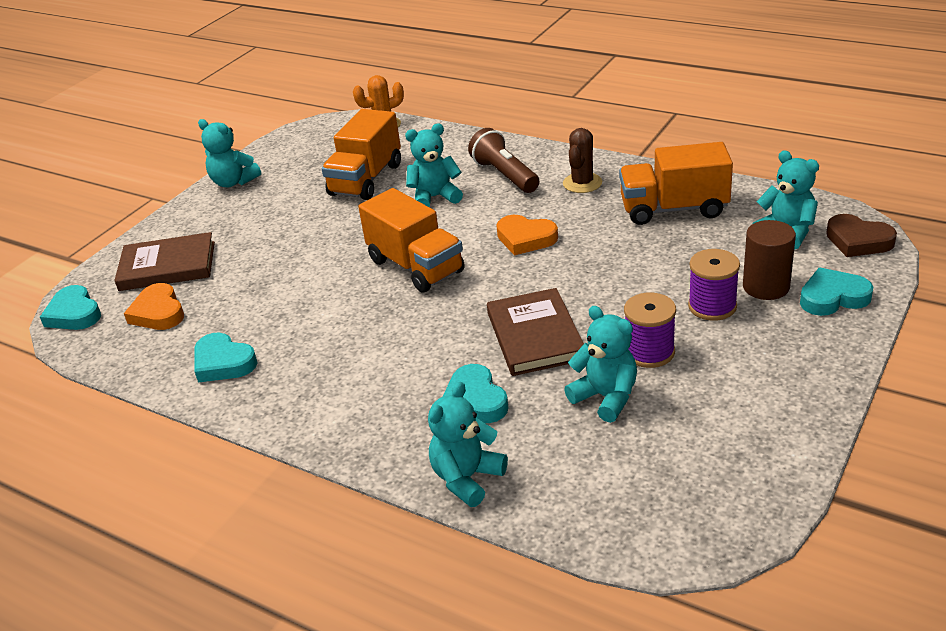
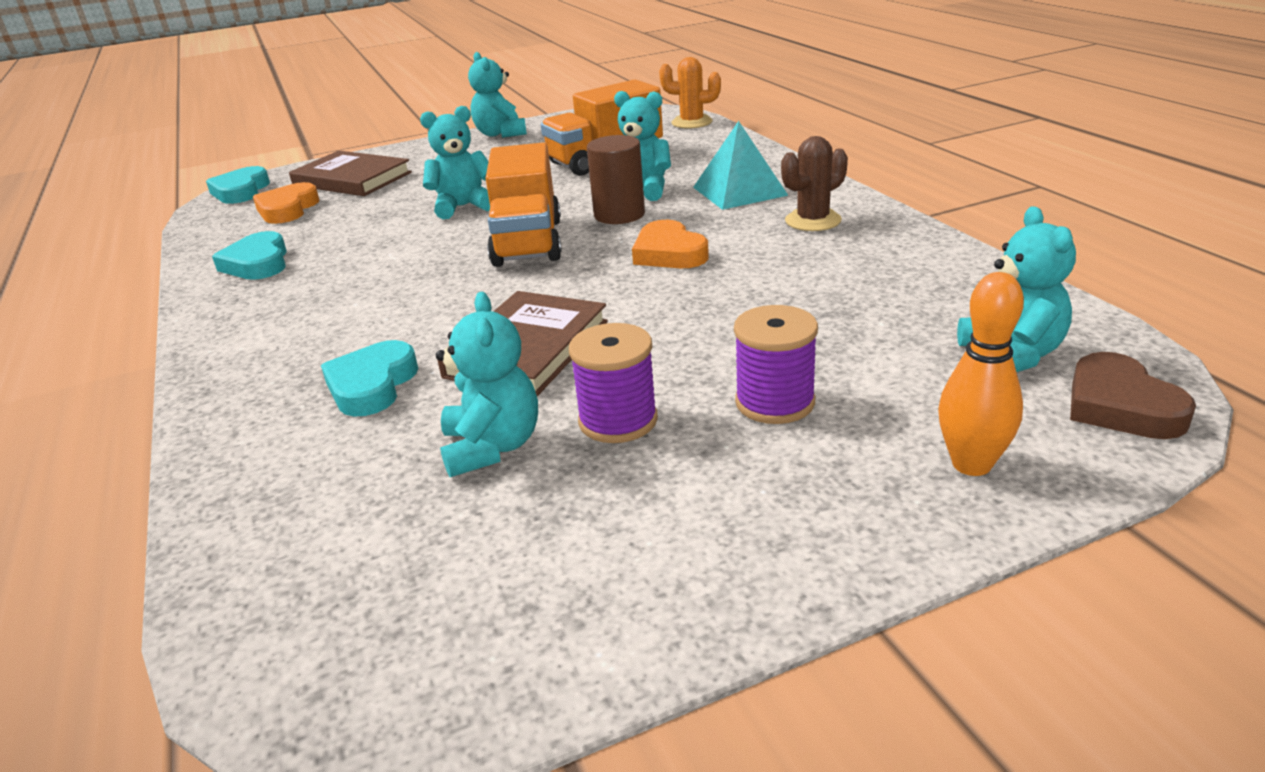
camera: 35 degrees right, 5 degrees down
(467, 478) = (235, 459): turquoise teddy bear -> turquoise teddy bear (463, 207)
(504, 175) = (739, 191): brown flashlight -> turquoise pyramid
(673, 209) = (886, 278): orange truck -> none
(766, 287) = (885, 409): brown cylinder -> brown cylinder (619, 215)
(833, 297) = (971, 464): turquoise heart -> orange bowling pin

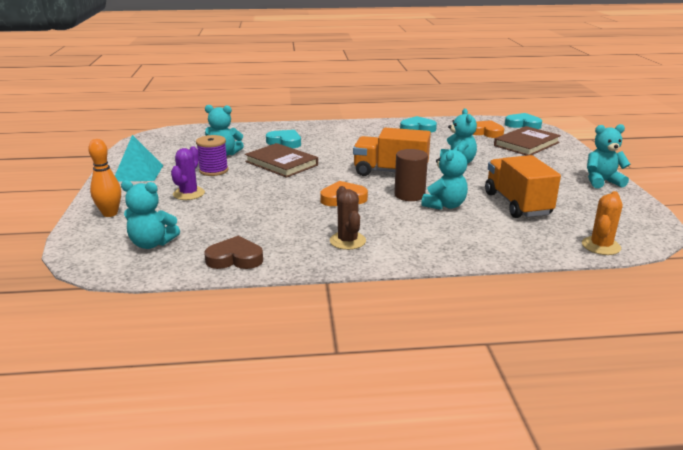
camera: 105 degrees right, 5 degrees down
(739, 191) = (419, 231): turquoise pyramid -> turquoise pyramid (138, 173)
(775, 402) = (189, 194): purple spool -> purple cactus
(1120, 406) = (92, 251): brown heart -> brown heart (235, 258)

